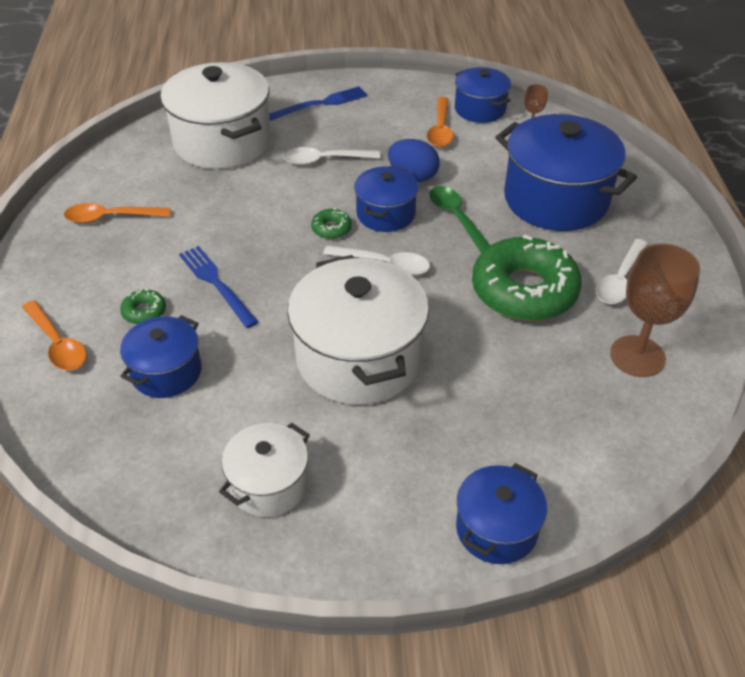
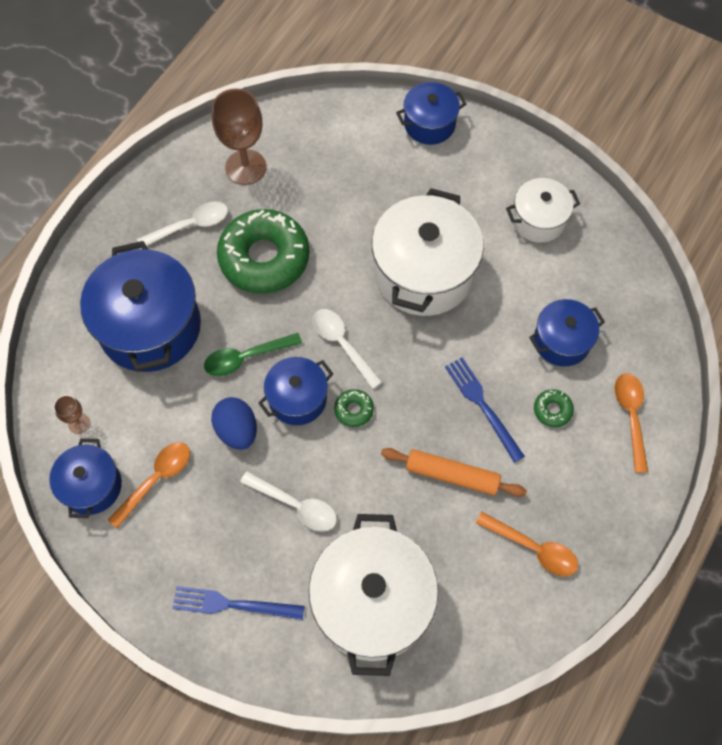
camera: 145 degrees left, 20 degrees up
(211, 228) = (452, 475): none -> orange rolling pin
(216, 283) = (482, 405): blue fork -> blue fork turned 150 degrees clockwise
(456, 218) = (246, 357): green spoon -> green spoon turned 60 degrees clockwise

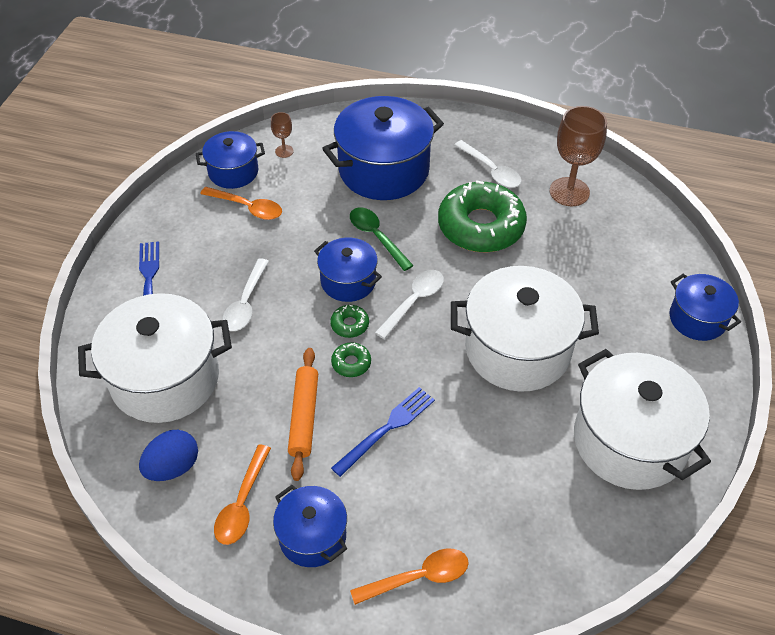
camera: 75 degrees right, 15 degrees down
(237, 430) = (305, 247): blue egg -> blue egg (173, 467)
(538, 220) = (630, 441): white pot -> white pot, size x1.81
(552, 410) = (401, 495): green donut -> green donut (351, 363)
(561, 341) = (487, 490): blue pot -> blue pot (312, 536)

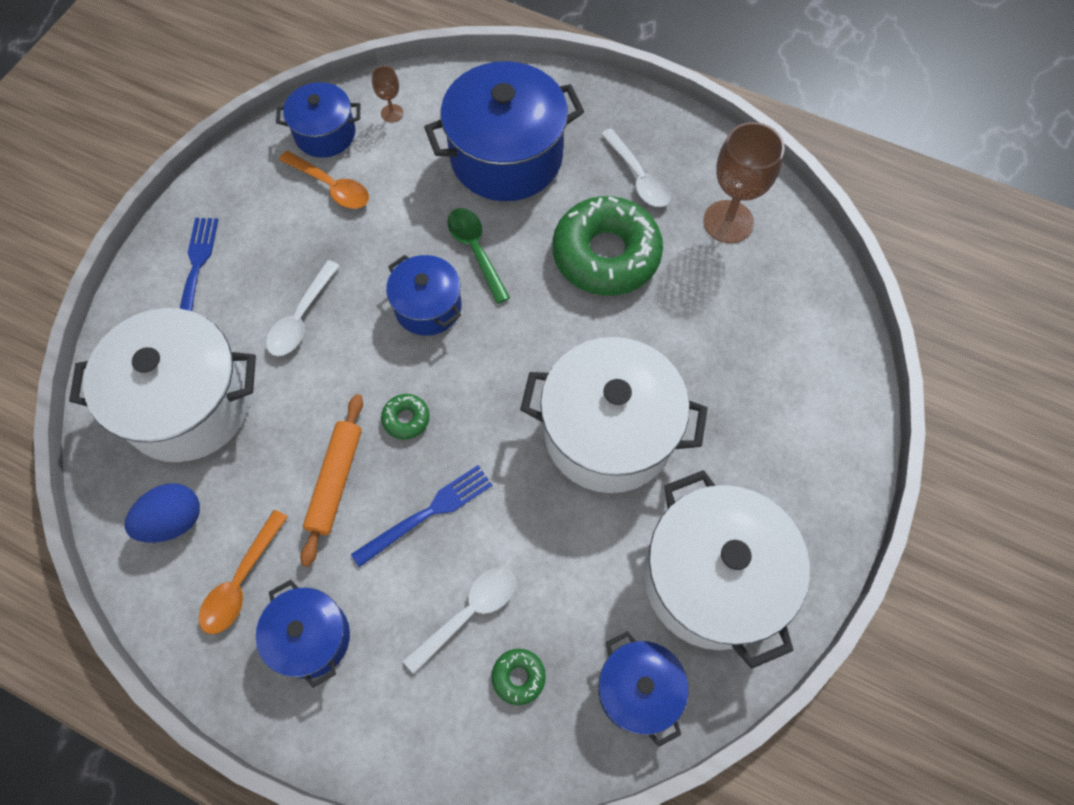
camera: 10 degrees right, 15 degrees up
(350, 325) = (416, 366): green donut -> green donut (518, 677)
(414, 301) = (499, 347): white spoon -> white spoon (468, 613)
(418, 577) = (419, 712): orange spoon -> none
(697, 319) = (841, 426): blue pot -> blue pot (638, 690)

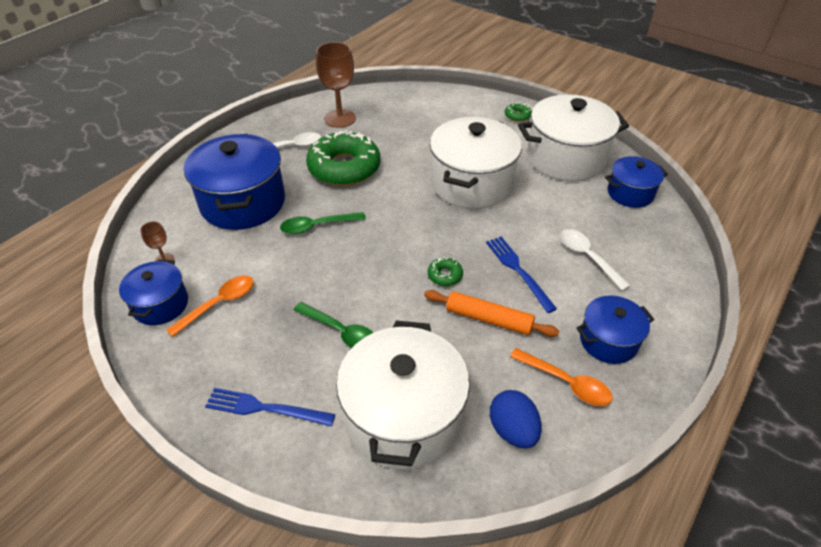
camera: 80 degrees left, 20 degrees down
(301, 318) = (341, 332): white spoon -> green spoon
(428, 307) = (356, 256): blue pot -> none
(518, 677) = (627, 239): green donut -> green donut (517, 116)

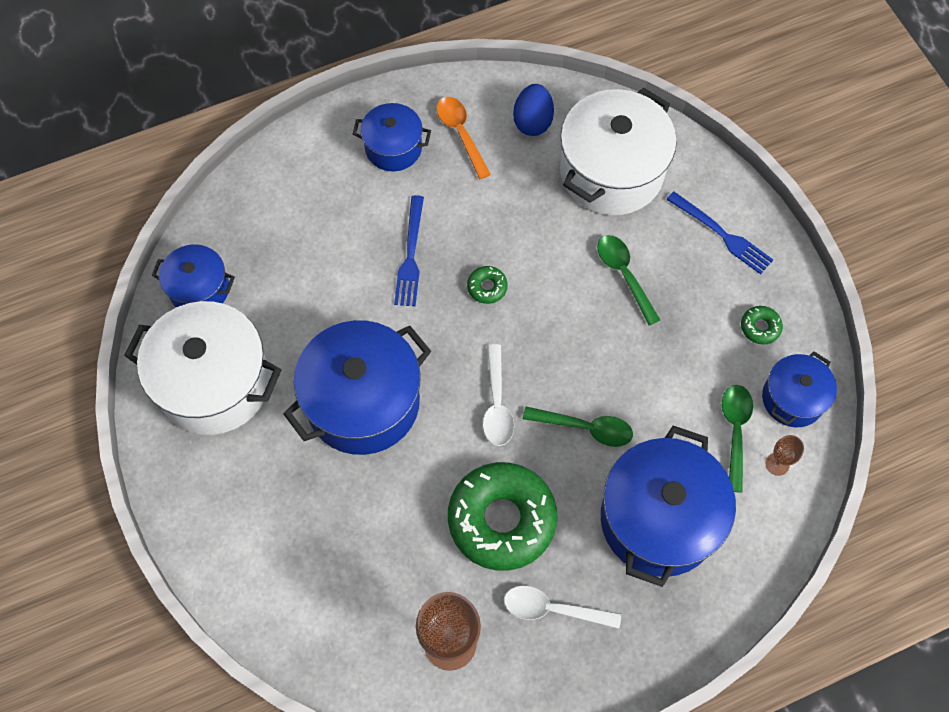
camera: 150 degrees left, 20 degrees up
(203, 266) = (735, 431): none -> green spoon
(219, 304) = (732, 369): orange spoon -> none
(471, 183) = (363, 402): white pot -> blue pot
(489, 319) = (480, 220): orange rolling pin -> none
(517, 116) = (197, 503): green donut -> green donut (760, 327)
(588, 257) = (329, 234): white spoon -> white spoon (497, 404)

